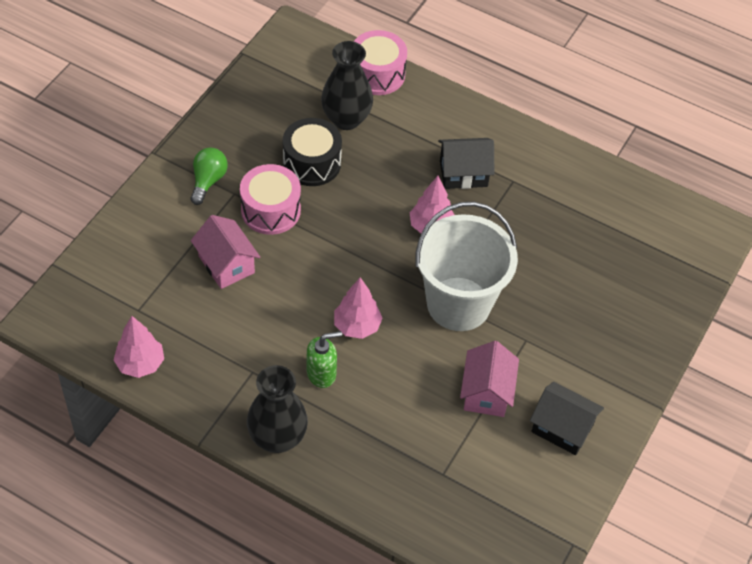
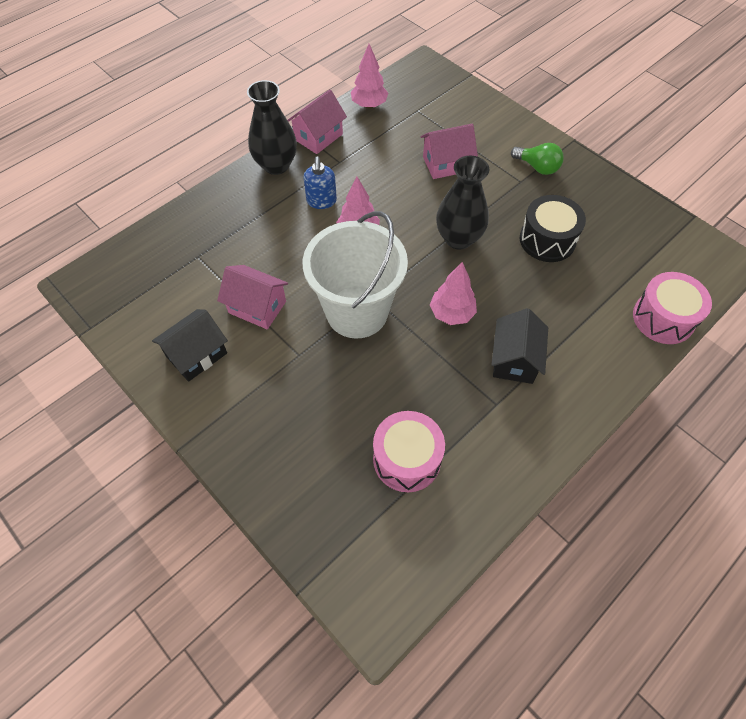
camera: 110 degrees right, 5 degrees up
(215, 405) = (318, 137): none -> pink house
(270, 210) = (497, 201): pink drum -> pink drum (407, 459)
(321, 373) = (321, 201): green soap dispenser -> blue soap dispenser
(346, 119) = (601, 278): black vase -> black vase (458, 238)

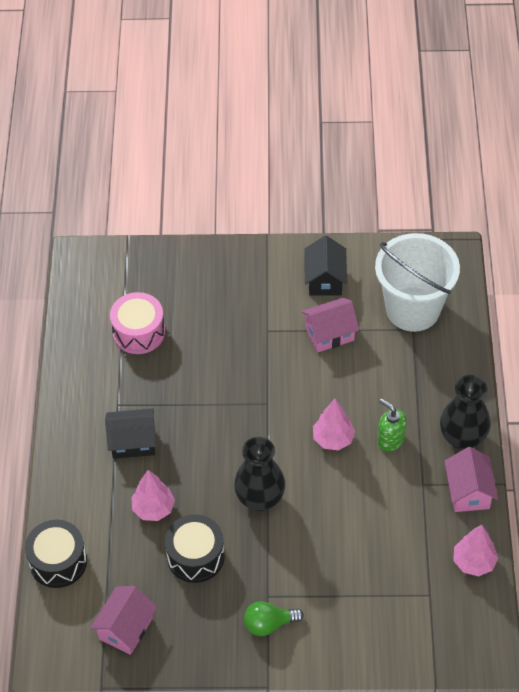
camera: 135 degrees right, 5 degrees down
(321, 201) = (390, 439): blue soap dispenser -> green soap dispenser
(357, 312) = (265, 385): white bucket -> white bucket (413, 309)
(446, 164) = (342, 559): pink house -> pink house (126, 628)
(452, 313) = (204, 437): pink tree -> pink tree (153, 508)
(514, 360) = (133, 442): black house -> black house turned 60 degrees counterclockwise
(663, 318) = (58, 561): pink drum -> black drum

